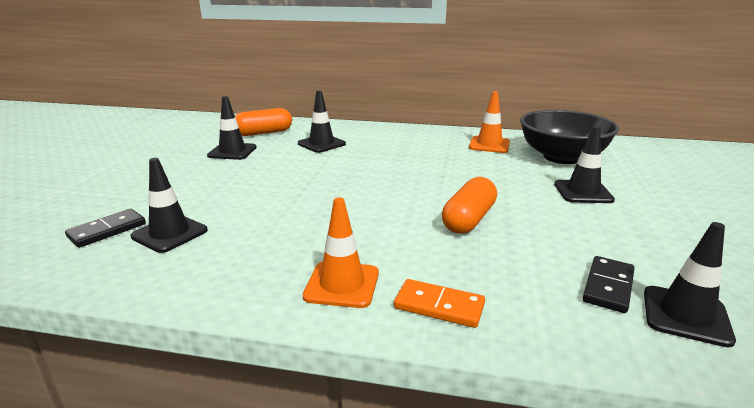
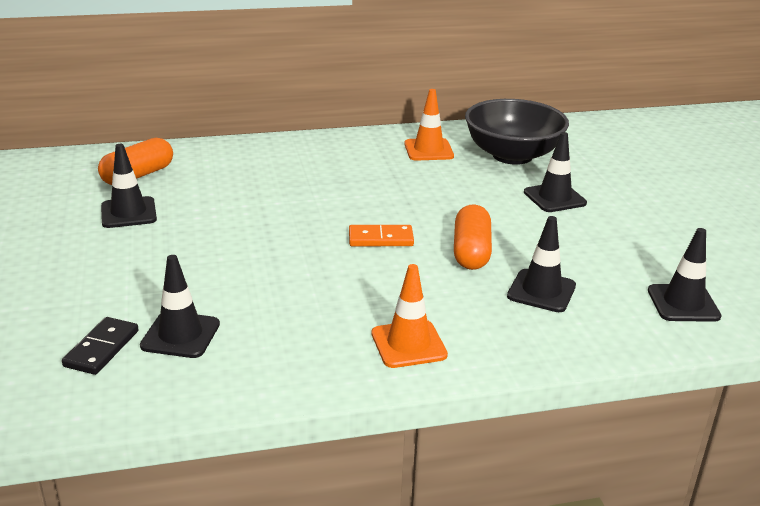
camera: 25 degrees left, 5 degrees up
(321, 144) = (233, 181): black traffic cone -> black traffic cone (541, 291)
(439, 306) = (504, 342): orange domino -> orange domino (380, 239)
(608, 286) = (621, 292): black domino -> none

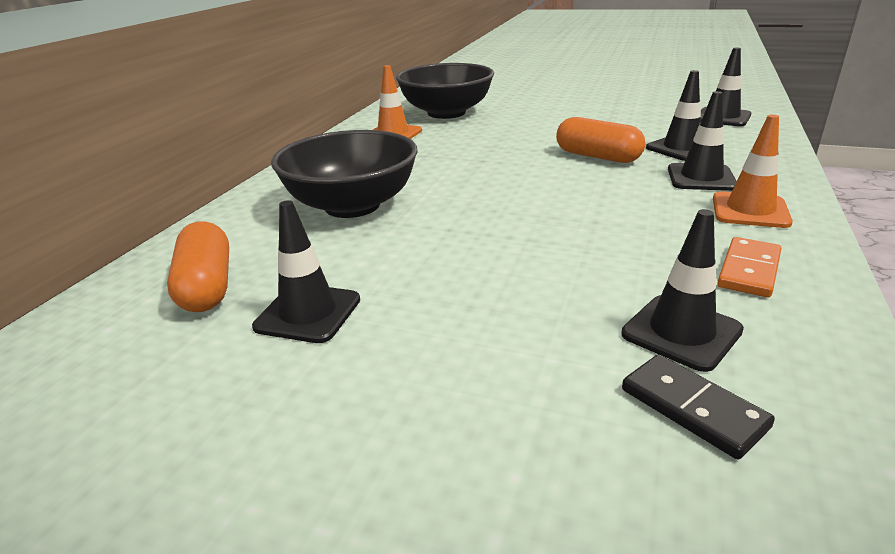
camera: 55 degrees left, 0 degrees up
(274, 180) = (352, 206): none -> black bowl
(380, 239) = (541, 183): orange domino -> orange domino (749, 270)
(554, 198) = (534, 116): black traffic cone -> black traffic cone (701, 178)

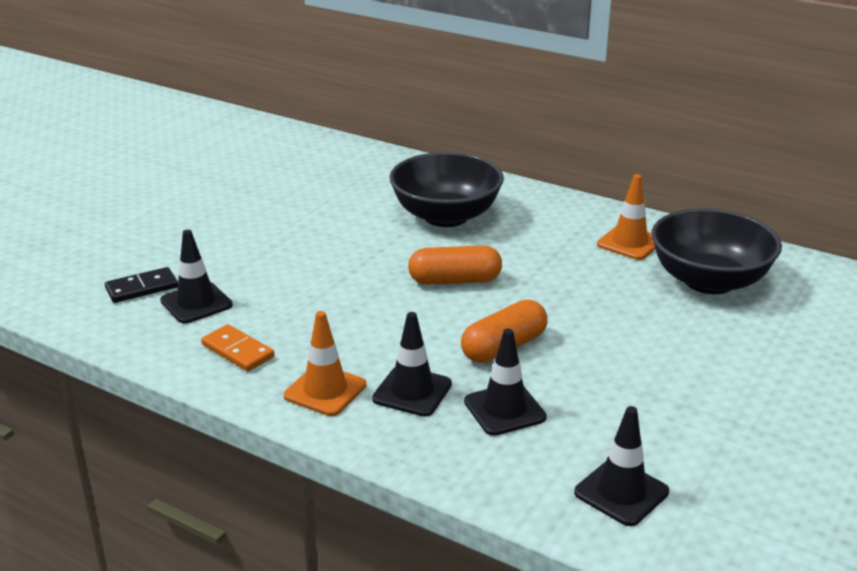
camera: 100 degrees right, 0 degrees up
(207, 286) = (352, 173): orange capsule -> orange capsule (455, 281)
(308, 313) = (301, 200): black traffic cone -> none

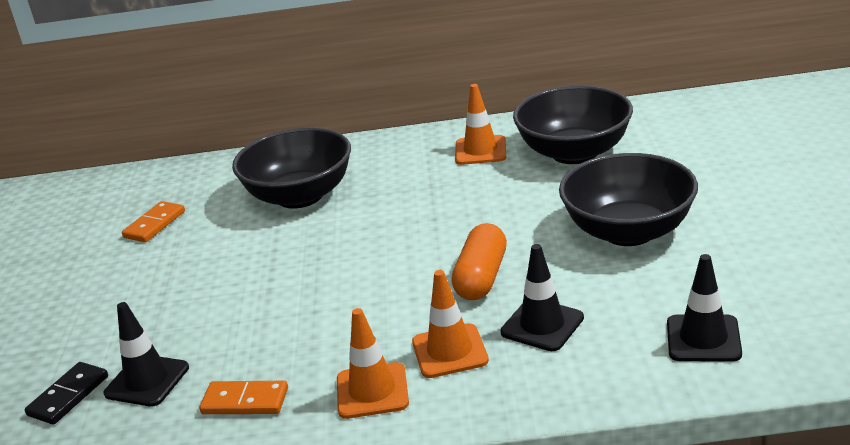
camera: 30 degrees left, 0 degrees up
(323, 191) = (155, 224): none -> orange domino
(412, 391) = (450, 351): black traffic cone -> orange traffic cone
(455, 281) = (374, 244): orange capsule -> none
(671, 371) = (628, 231): none -> black bowl

